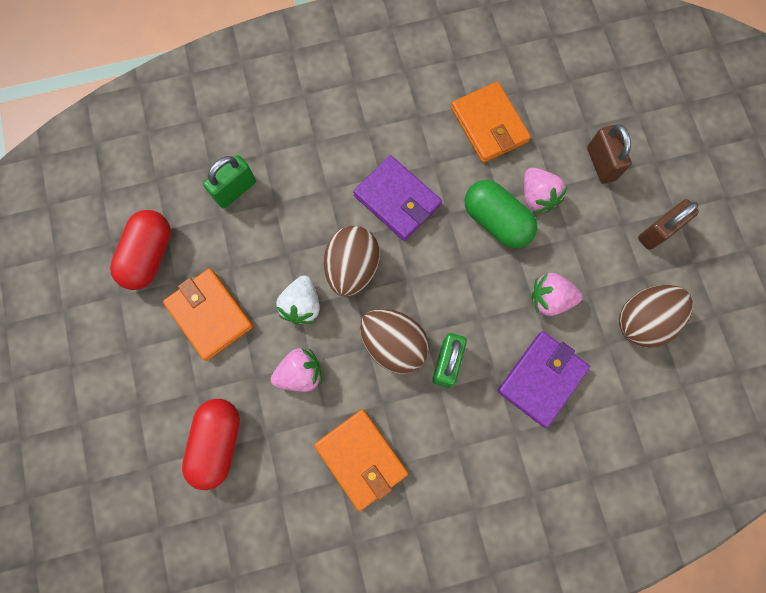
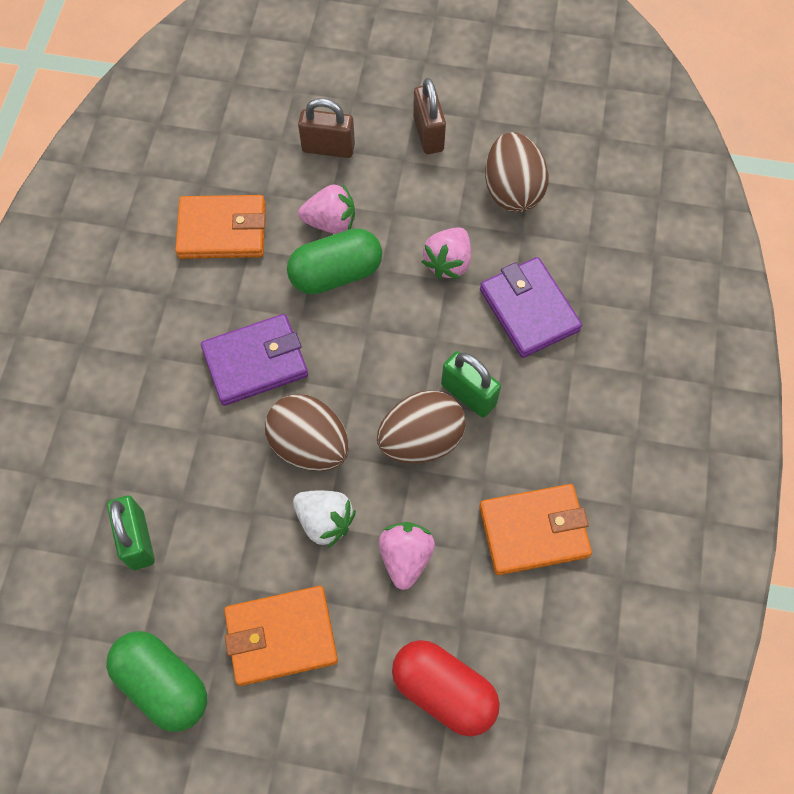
camera: 65 degrees left, 10 degrees down
(149, 255) = (163, 684): red capsule -> green capsule

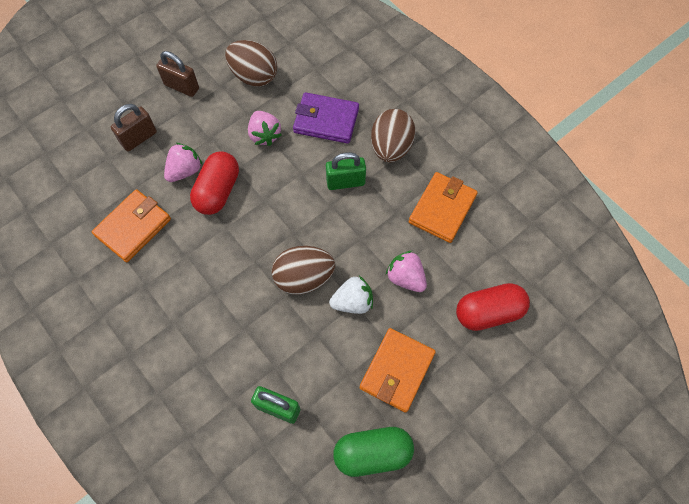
camera: 50 degrees left, 0 degrees up
(255, 362) = (230, 269): purple wallet -> none
(336, 274) = (218, 191): green capsule -> red capsule
(421, 440) = (350, 222): brown egg -> brown egg (391, 147)

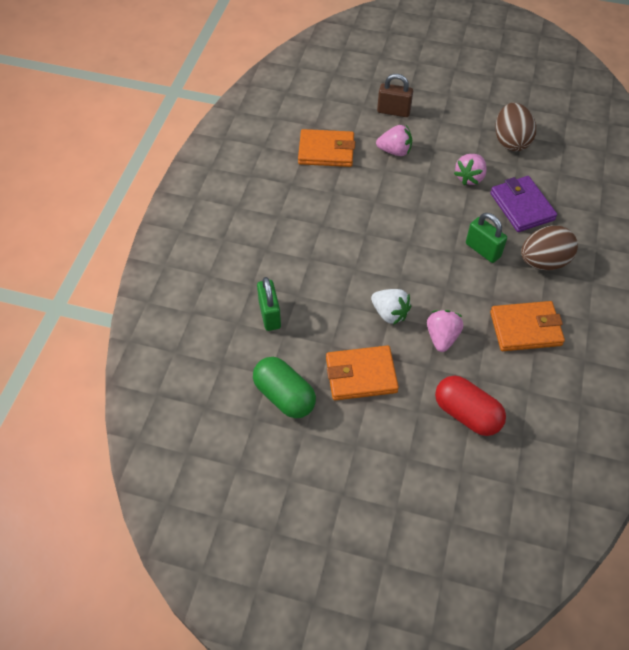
camera: 55 degrees right, 10 degrees down
(181, 87) = (457, 108): brown padlock -> none
(218, 191) = (398, 179): red capsule -> none
(304, 278) = (380, 271): brown egg -> none

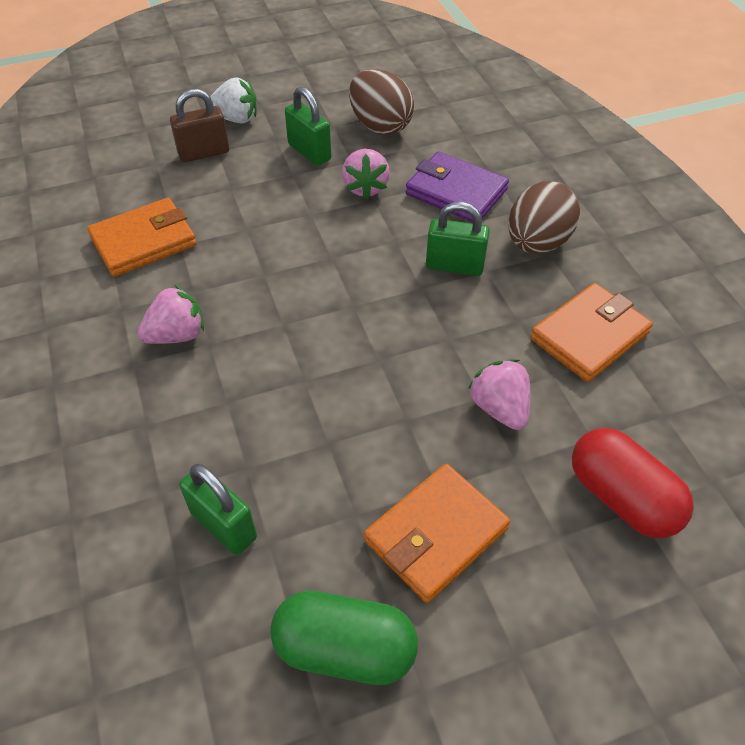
camera: 35 degrees left, 5 degrees down
(389, 313) = (403, 416): white strawberry -> white strawberry (236, 119)
(395, 151) = (242, 199): pink strawberry -> pink strawberry (177, 335)
(454, 139) = (309, 152): none -> green padlock
(466, 414) = (622, 497): red capsule -> red capsule turned 45 degrees clockwise

